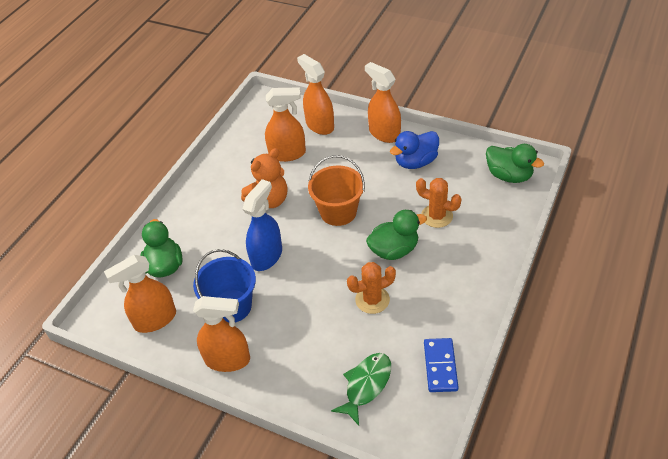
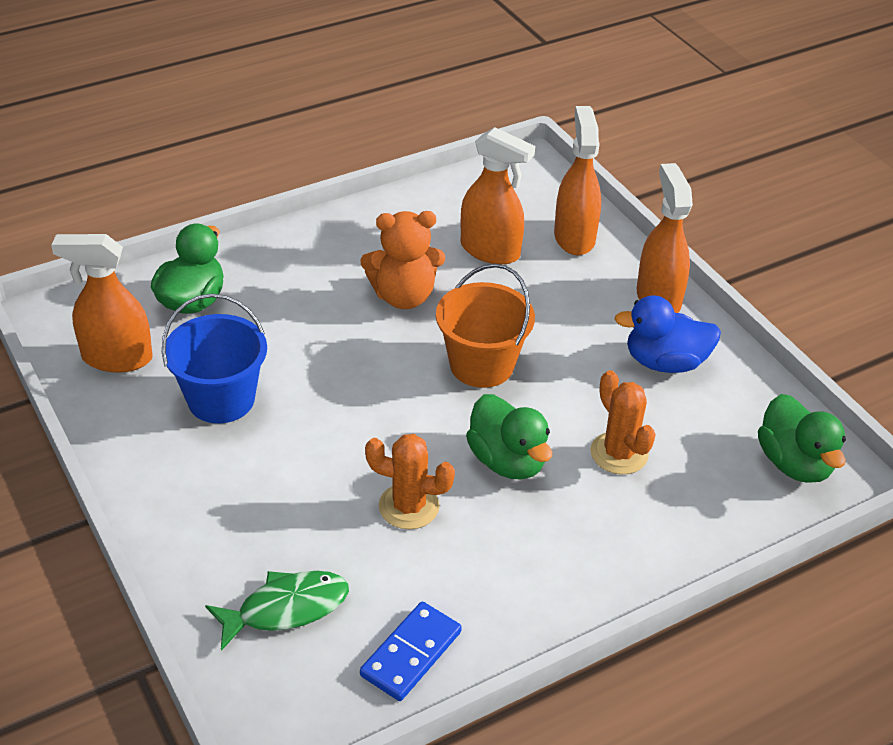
camera: 30 degrees right, 5 degrees down
(228, 360) = (150, 460): orange spray bottle -> none
(267, 256) = (328, 365): blue spray bottle -> none
(394, 250) = (507, 461): green duck -> green duck turned 45 degrees clockwise

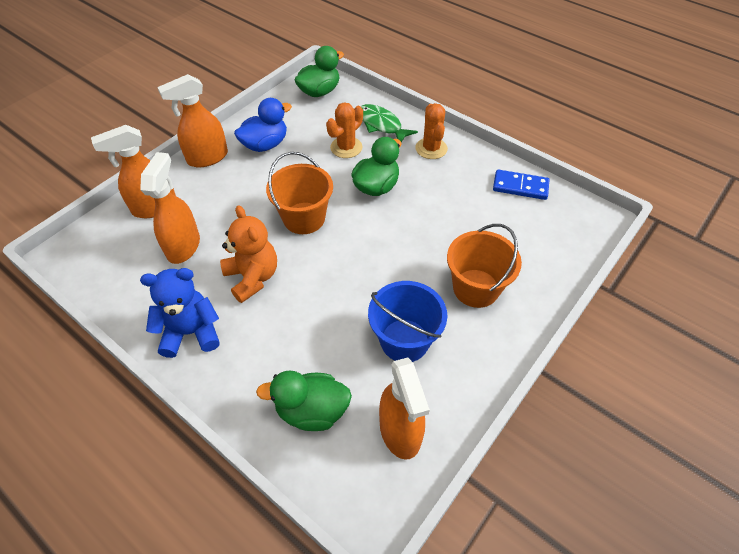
camera: 110 degrees left, 10 degrees up
(248, 500) = (476, 288): none -> orange bucket
(286, 609) = (532, 241): green fish -> green fish (382, 125)
(354, 237) = (191, 332): none -> blue teddy bear
(409, 506) = (433, 216): orange cactus -> orange cactus (431, 148)
(665, 362) = (265, 144): blue duck -> blue duck turned 105 degrees counterclockwise

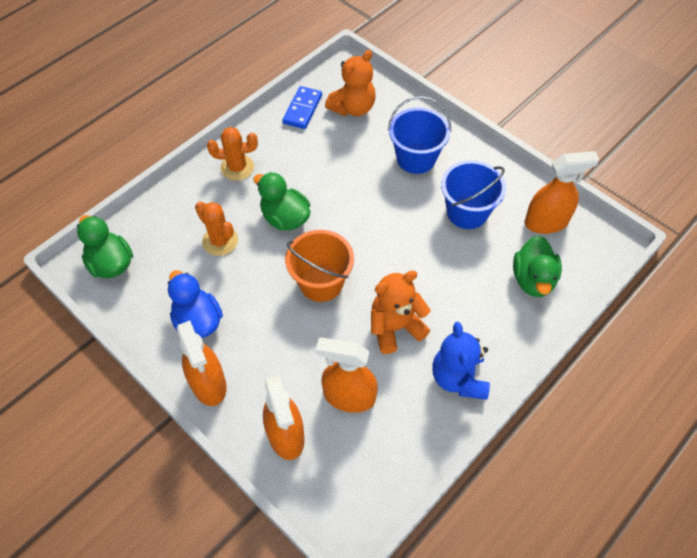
camera: 85 degrees left, 5 degrees up
(382, 125) = (190, 206): green fish -> none
(476, 288) = (416, 158): orange bucket -> blue bucket
(536, 227) = (353, 108): none -> orange teddy bear

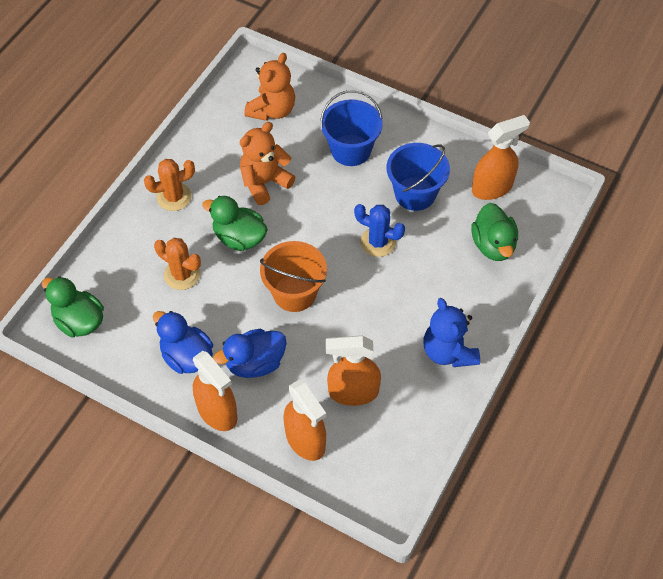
camera: 15 degrees left, 0 degrees up
(261, 343) = (255, 363): none -> blue duck
(302, 109) = (221, 122): blue domino -> none
(395, 327) = (377, 319): orange teddy bear -> orange teddy bear (264, 182)
(417, 251) = (378, 242): none -> blue cactus

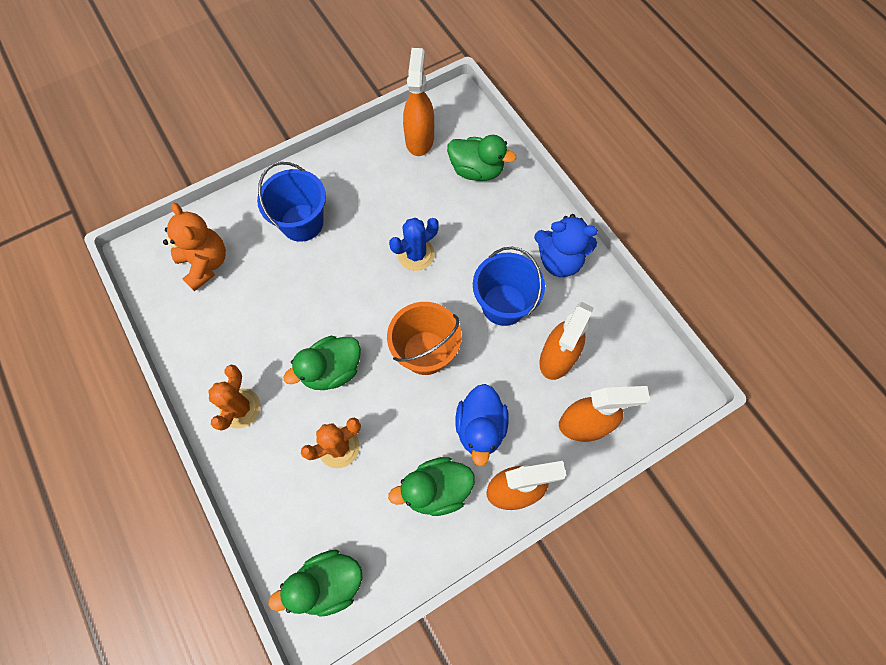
camera: 60 degrees left, 10 degrees up
(187, 356) = (436, 490): blue duck -> green duck
(264, 182) = (284, 315): orange teddy bear -> none
(415, 194) = (385, 198): blue bucket -> blue bucket (503, 305)

